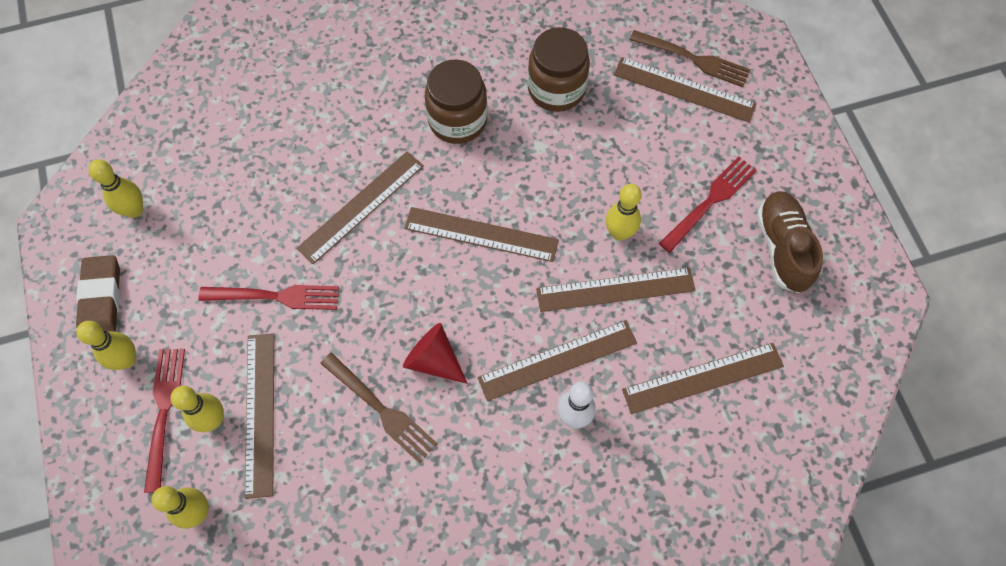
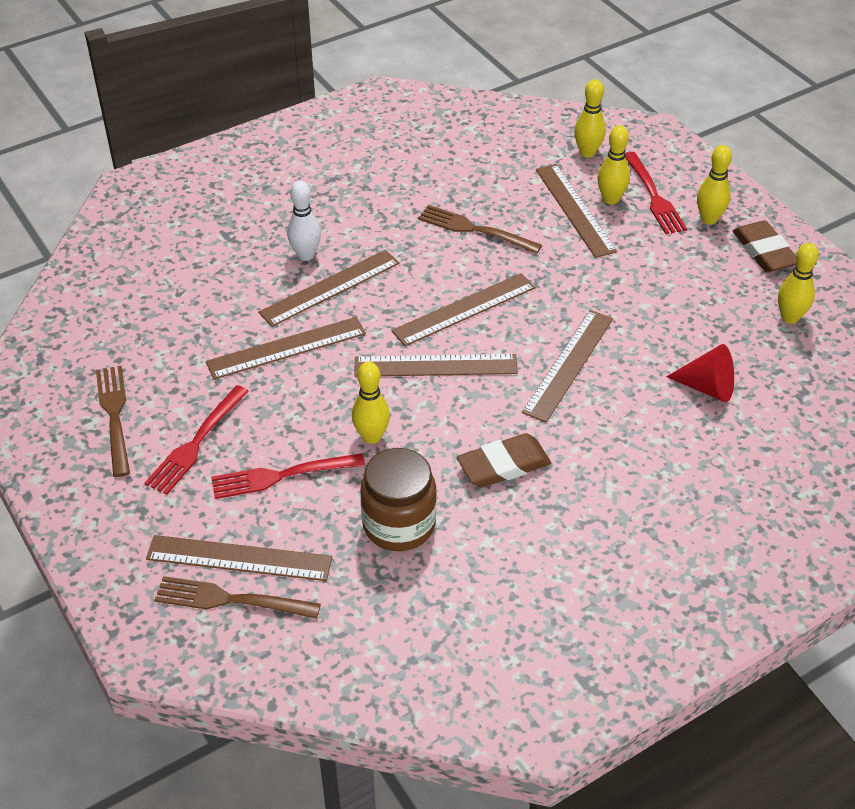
camera: 165 degrees right, 20 degrees down
(275, 296) = (610, 282): red fork -> red fork (282, 476)
(433, 359) = (443, 267): red cone -> red cone (707, 387)
(457, 120) = (503, 465): brown jar -> brown eraser
(619, 233) = (292, 395): yellow bowling pin -> yellow bowling pin (371, 436)
(703, 377) = (192, 300): brown ruler -> brown ruler (464, 309)
(782, 247) = (114, 416): brown shoe -> brown fork

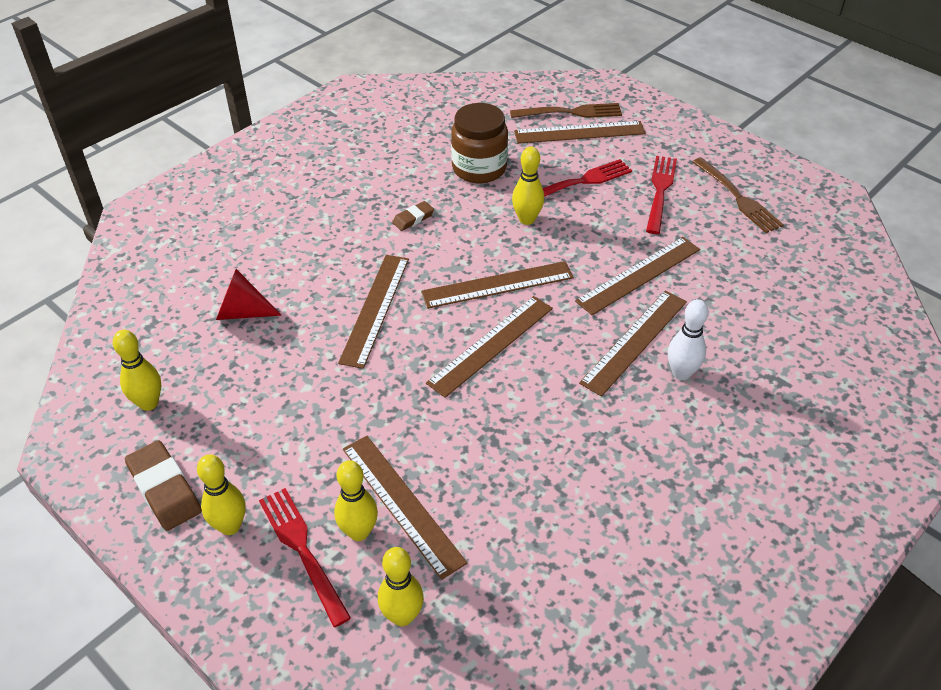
camera: 165 degrees right, 0 degrees up
(475, 229) = (514, 446): brown fork -> none
(503, 465) = (413, 218): brown eraser -> brown eraser, size x0.56

